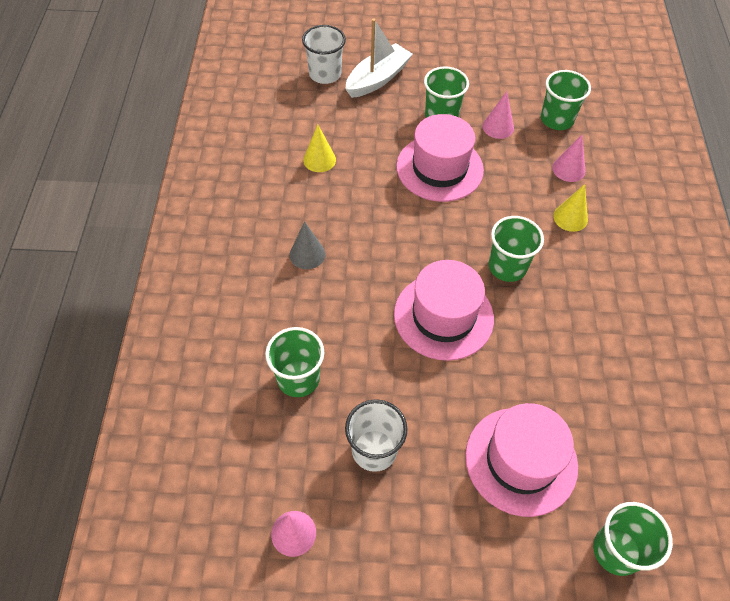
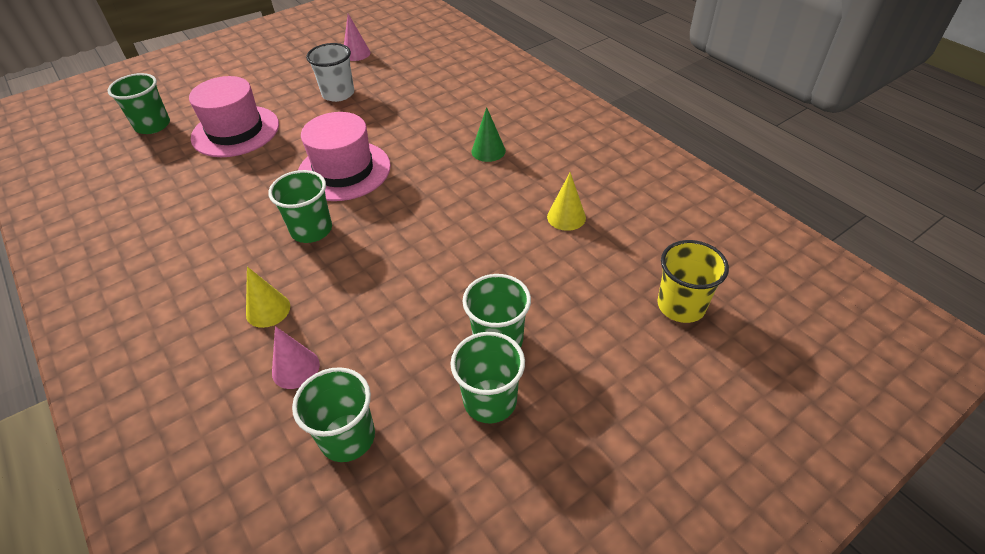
camera: 145 degrees right, 10 degrees down
(298, 378) = (417, 96): green cup -> green cup (490, 401)
(307, 254) = (488, 151): grey cone -> green cone
(325, 74) = (681, 305): white cup -> yellow cup
(377, 79) = (620, 341): white boat -> none
(439, 168) = (445, 278): pink hat -> none
(498, 127) = (419, 371): pink cone -> none

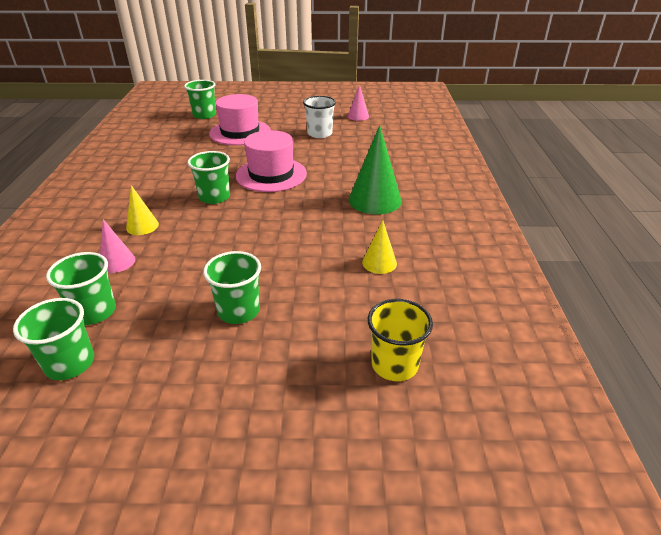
camera: 35 degrees right, 10 degrees down
(488, 151) = (374, 200): green cone -> green cone, size x1.83
(490, 401) = (189, 342): green cup -> green cup (70, 363)

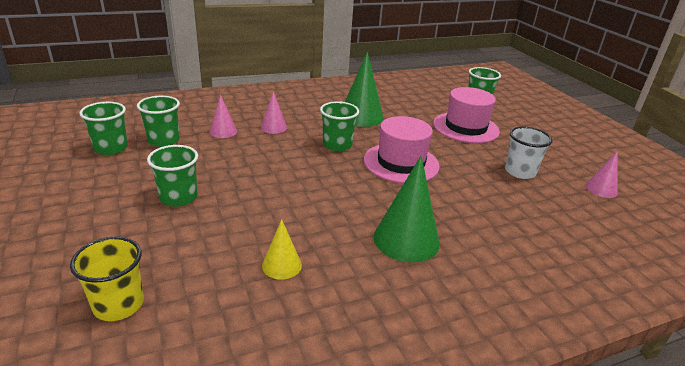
camera: 65 degrees right, 5 degrees down
(142, 226) = (273, 127): yellow cone -> pink cone
(171, 172) = (361, 116): none -> green cone

